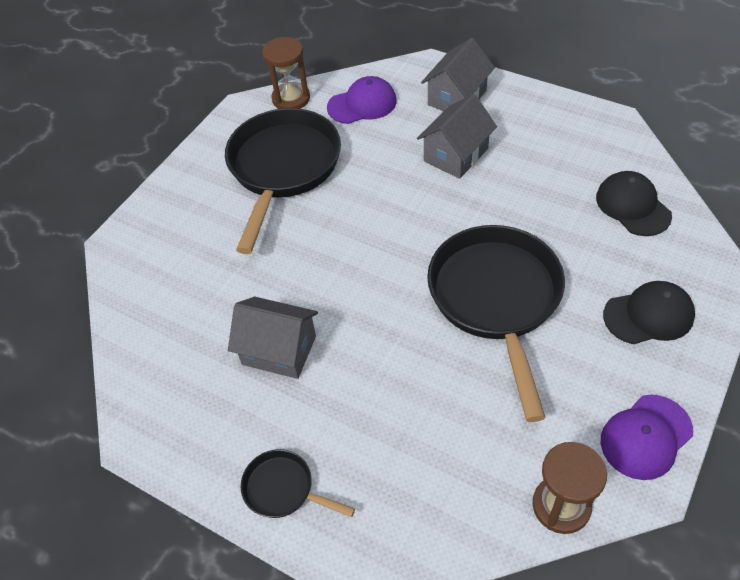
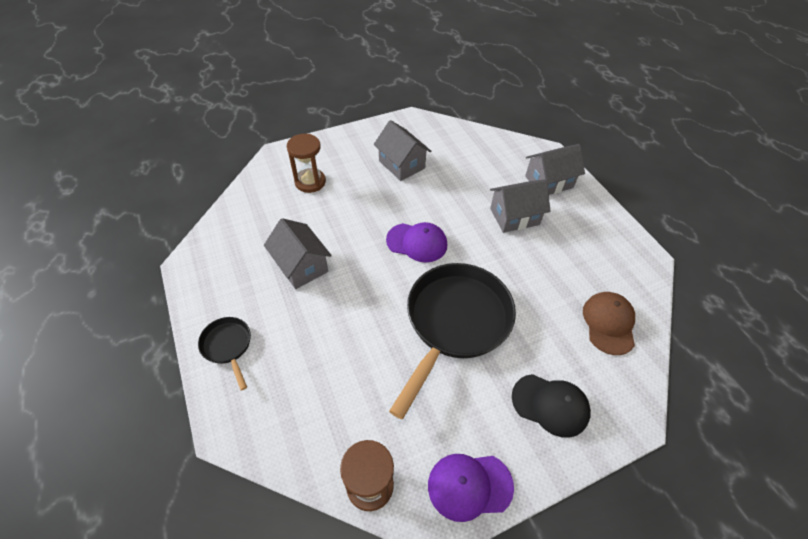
camera: 30 degrees right, 0 degrees up
(282, 169) = (401, 164): black pan -> grey house
(291, 99) = (444, 127): brown hourglass -> brown hourglass (310, 182)
(362, 104) = (484, 153): purple cap -> purple cap (417, 242)
(632, 206) = (609, 323): black cap -> brown cap

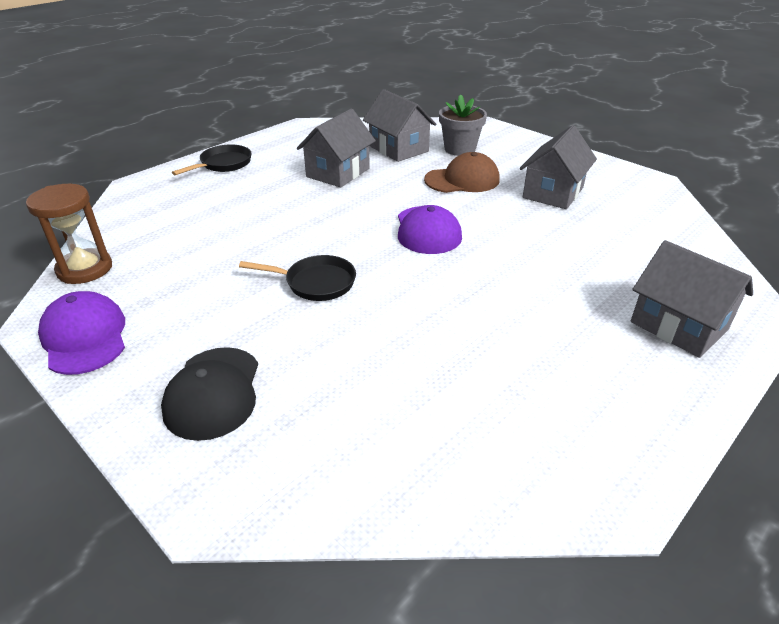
camera: 70 degrees right, 15 degrees down
(310, 182) = (460, 149): brown hourglass -> grey flower pot
(454, 323) = (315, 283): black pan -> black pan, size x0.46
(514, 216) = (554, 301): grey house -> grey house (399, 149)
(609, 323) = (401, 446): brown cap -> brown cap (462, 180)

